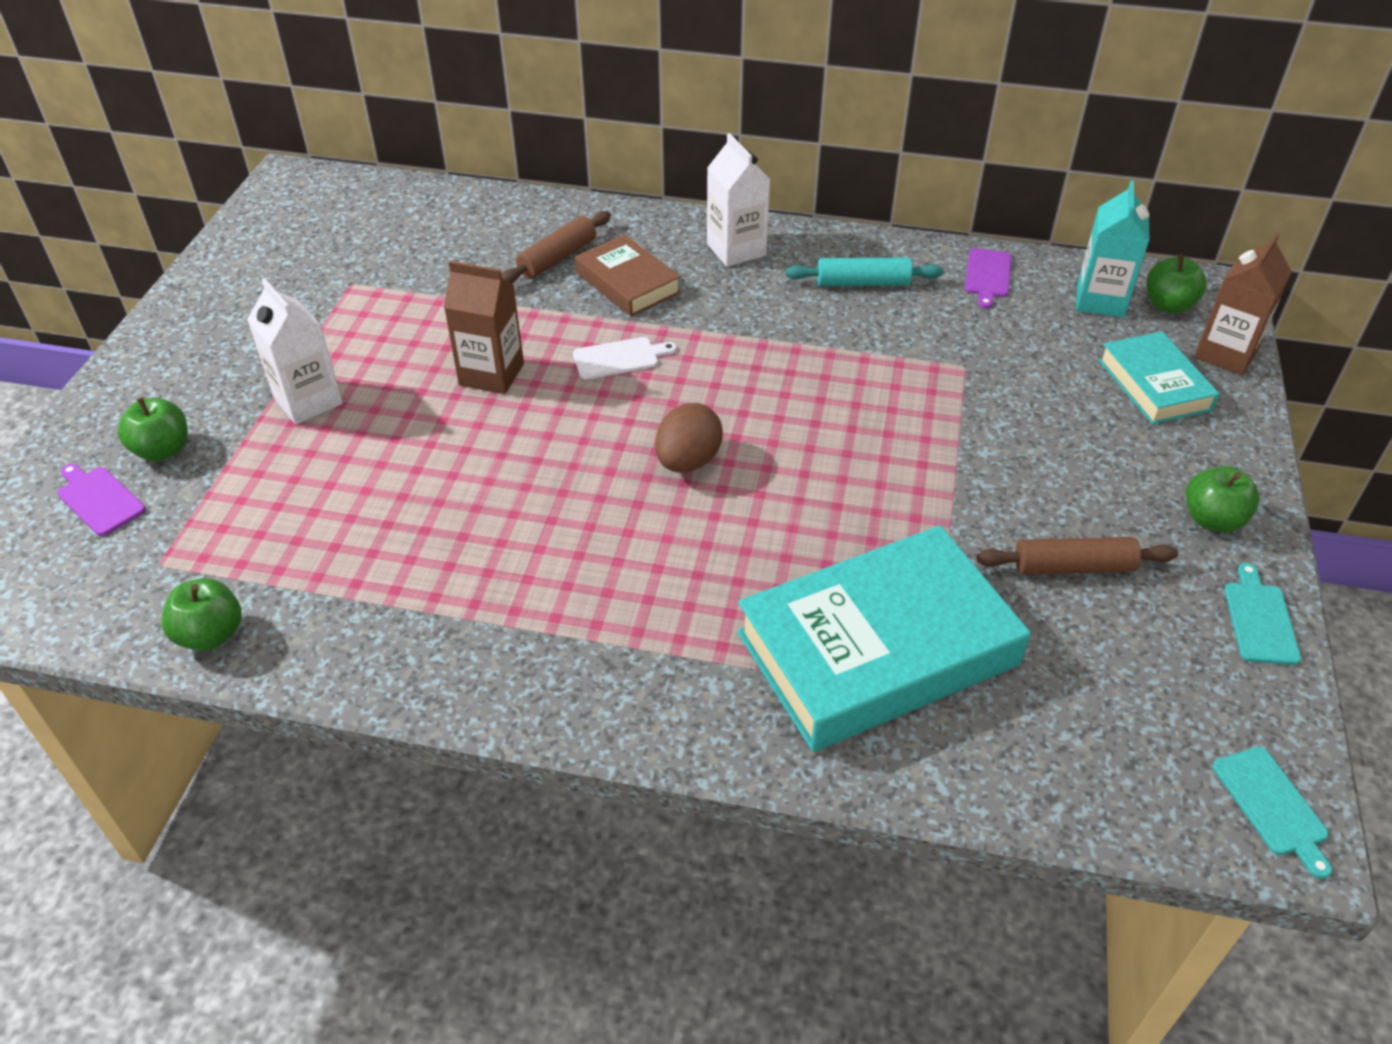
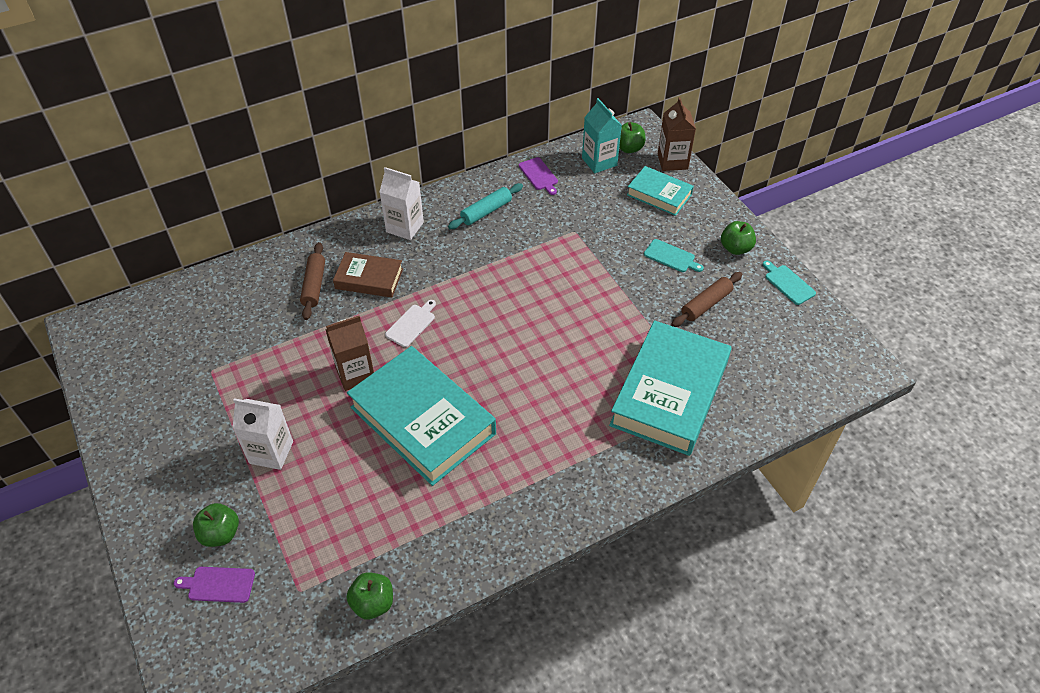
camera: 40 degrees left, 5 degrees up
(506, 471) = (422, 420): none -> turquoise book
(688, 461) = (503, 358): brown egg -> none
(1272, 805) = (854, 359): turquoise cutting board -> turquoise cutting board (671, 257)

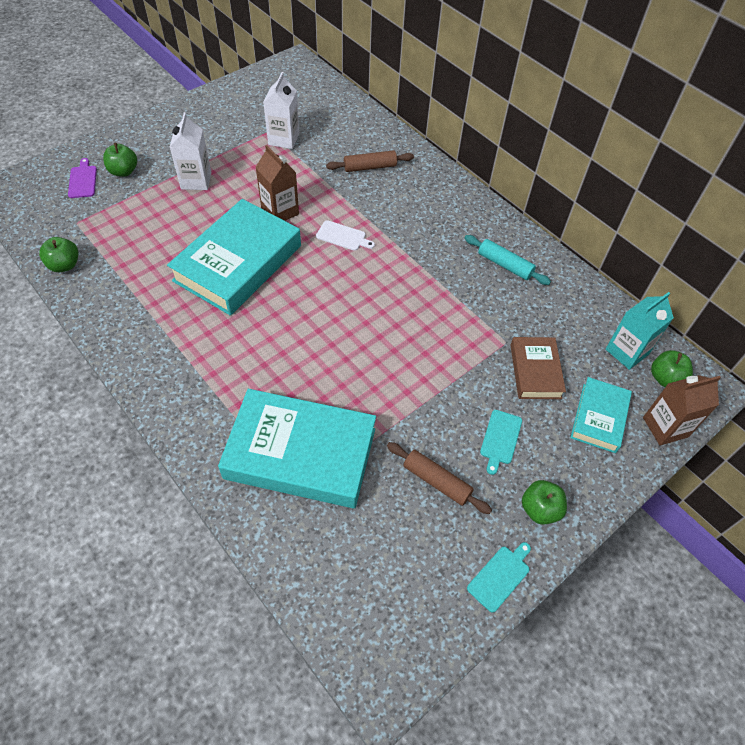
camera: 75 degrees right, 5 degrees up
(369, 279) = (388, 199): brown book -> brown book (535, 371)
(405, 227) = (460, 210): white carton -> white carton (283, 139)
(539, 175) = (578, 300): purple cutting board -> none

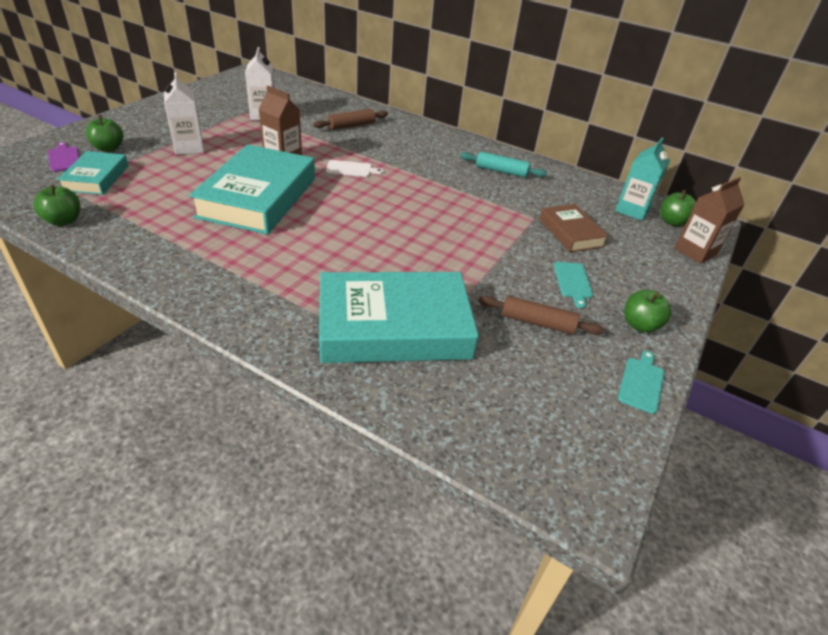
camera: 20 degrees left, 15 degrees down
(599, 417) = (642, 254): turquoise book -> turquoise book (96, 178)

